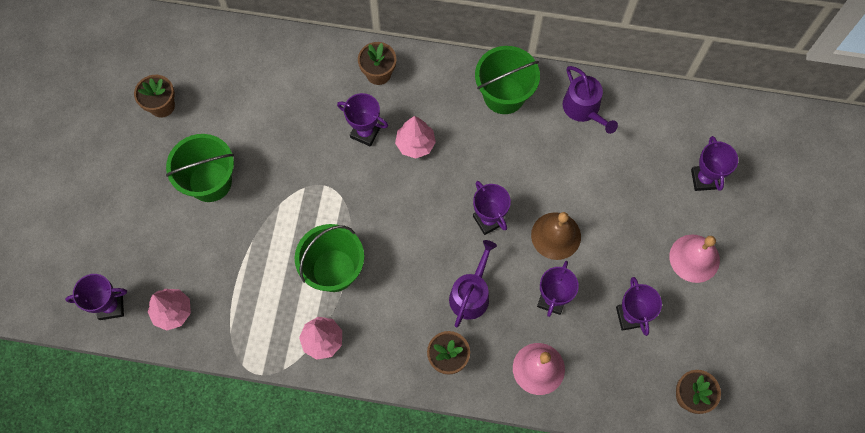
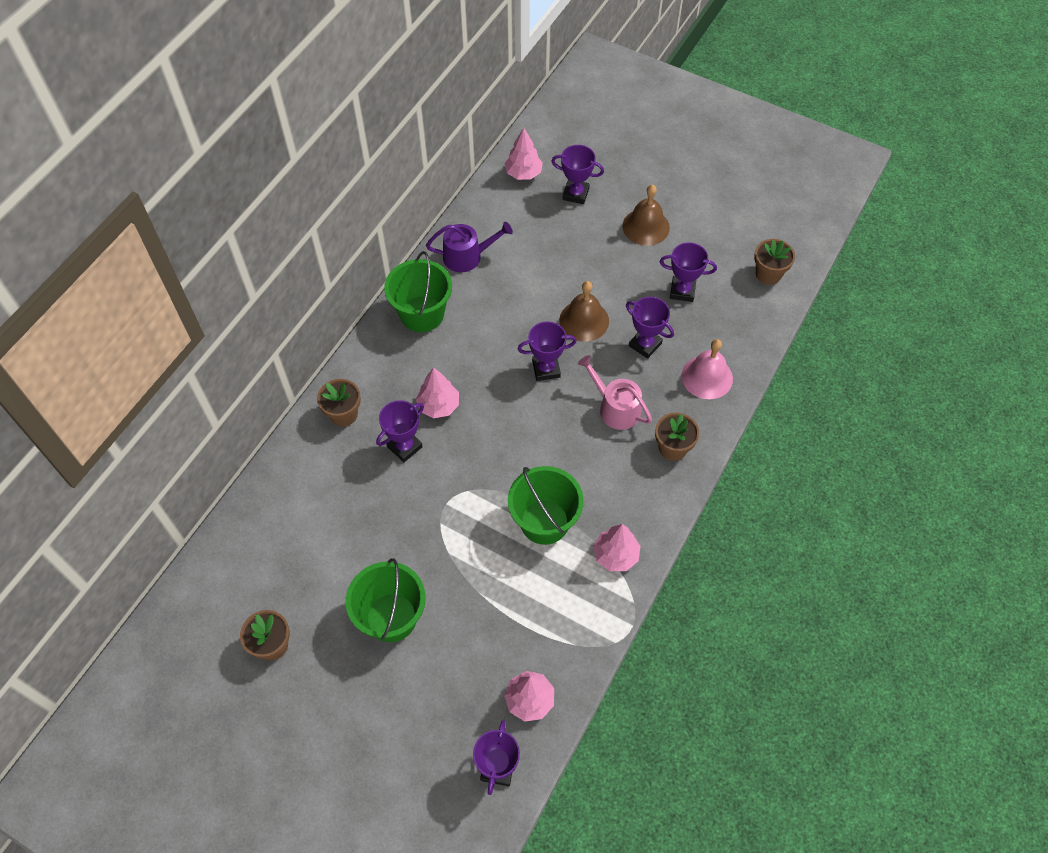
camera: 70 degrees left, 10 degrees down
(471, 294) = (615, 408): purple watering can -> pink watering can
(694, 258) = (646, 227): pink bell -> brown bell
(706, 123) = (523, 173): none -> pink tree

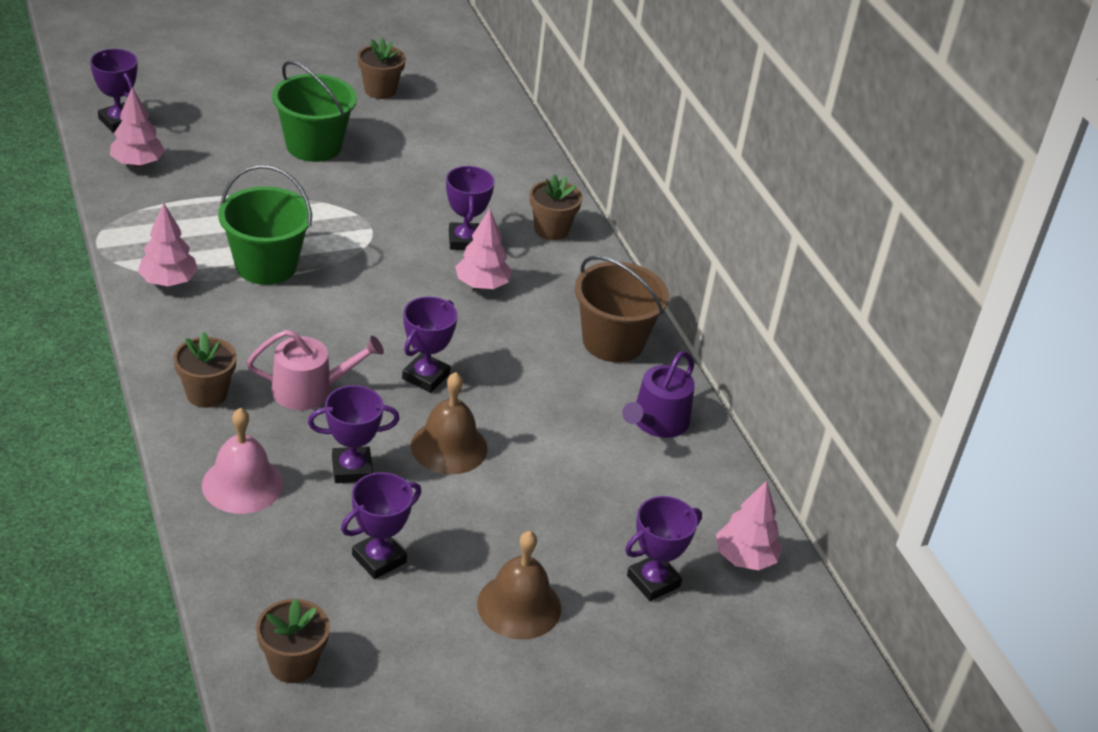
camera: 125 degrees right, 20 degrees down
(422, 314) = (613, 342): green bucket -> brown bucket

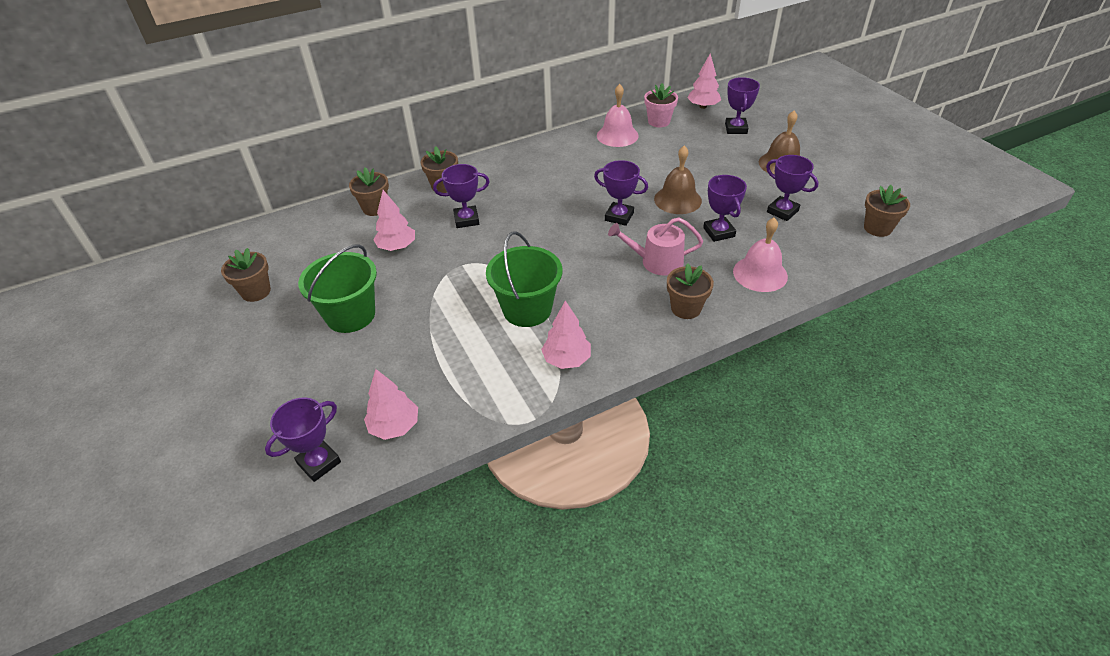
camera: 90 degrees left, 5 degrees up
(310, 390) = (656, 262): pink watering can -> pink watering can turned 75 degrees counterclockwise
(482, 285) = (515, 206): pink tree -> pink tree (397, 247)
(514, 172) = (375, 208): none -> brown flower pot
(613, 342) = (553, 154): brown bucket -> none
(653, 581) = (736, 129): purple trophy -> purple trophy turned 45 degrees clockwise
(657, 422) = (617, 135): purple watering can -> pink bell
(696, 483) = (659, 121): none -> pink flower pot

